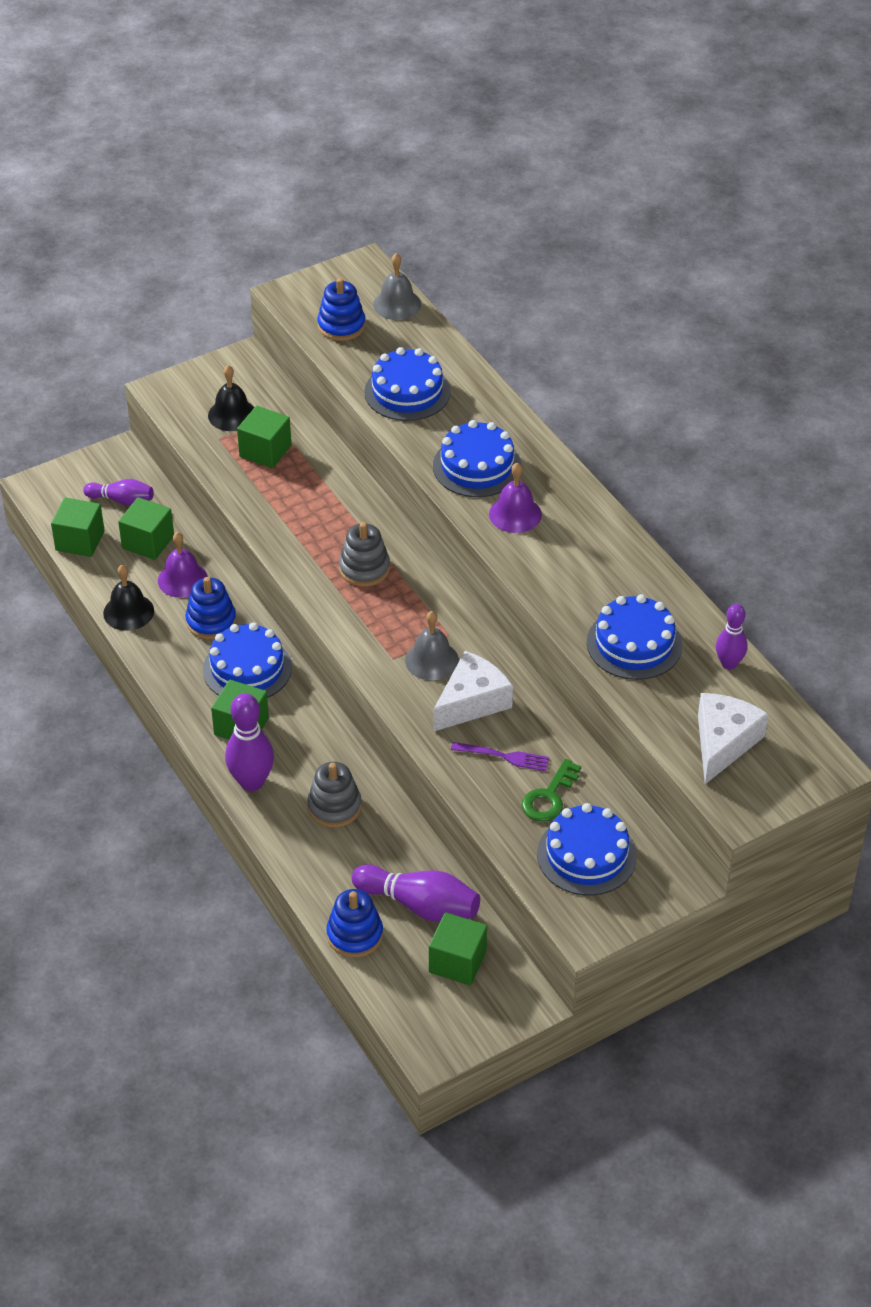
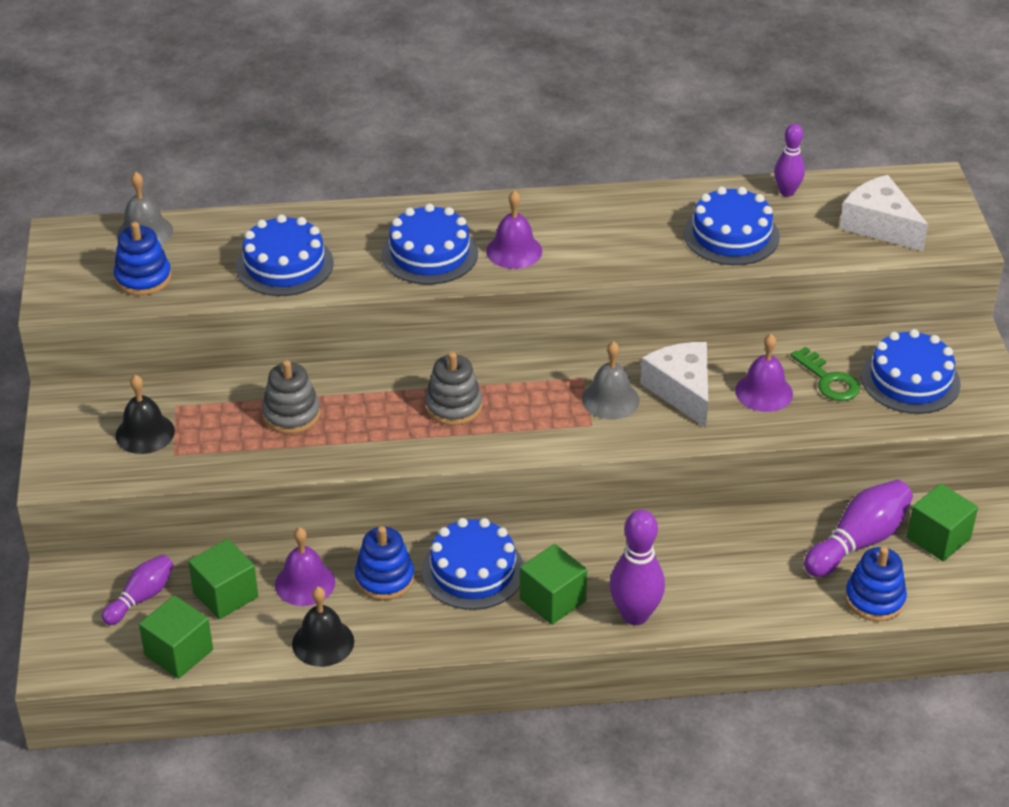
camera: 65 degrees left, 5 degrees down
(265, 451) = (223, 425): green cube -> none
(334, 807) = (702, 563): grey stacking toy -> grey stacking toy (291, 414)
(504, 756) = (764, 392): purple fork -> purple bell

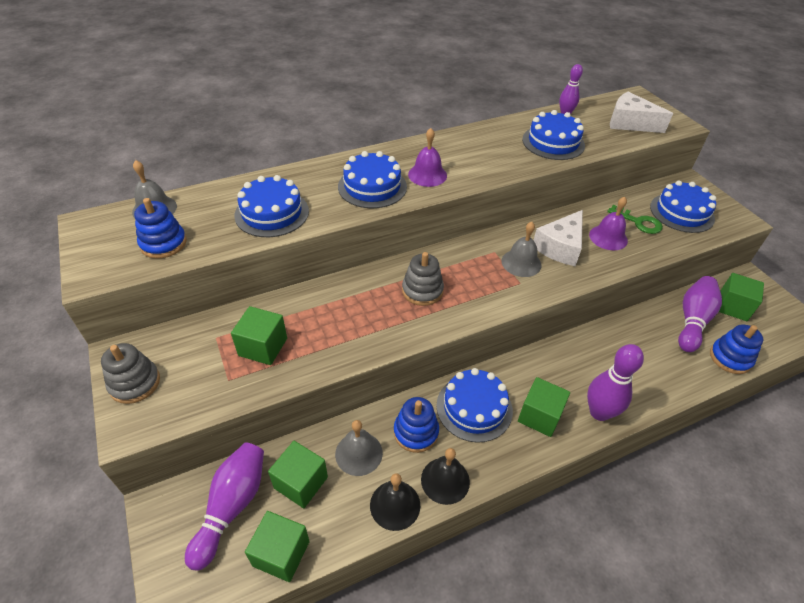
camera: 20 degrees left, 5 degrees up
(141, 598) = (232, 506): purple bowling pin -> purple bowling pin, size x1.59
(145, 433) = (198, 367): black bell -> black bell (445, 480)
(226, 428) = (263, 347): none -> green cube
(291, 414) = (309, 324): grey stacking toy -> grey stacking toy (135, 383)
(305, 583) = (359, 453): purple bell -> grey bell
(682, 391) = (560, 247): white cheese -> white cheese turned 105 degrees counterclockwise

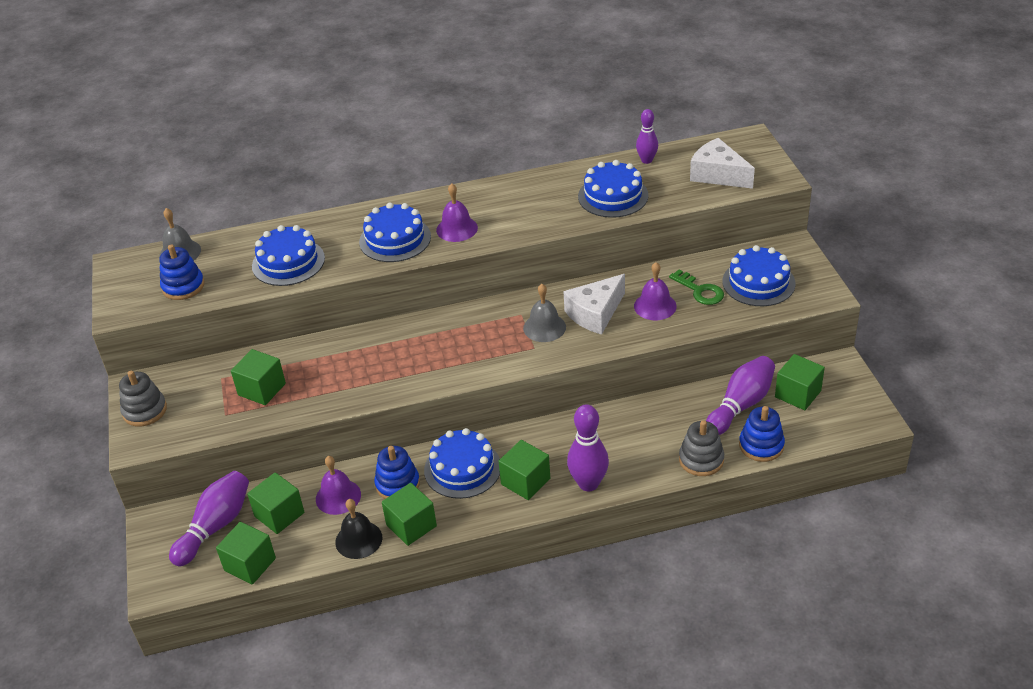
camera: 15 degrees right, 5 degrees down
(359, 453) = (338, 496): grey bell -> purple bell
(422, 291) = (429, 349): grey stacking toy -> grey stacking toy (701, 460)
(445, 480) = (411, 525): black bell -> green cube

